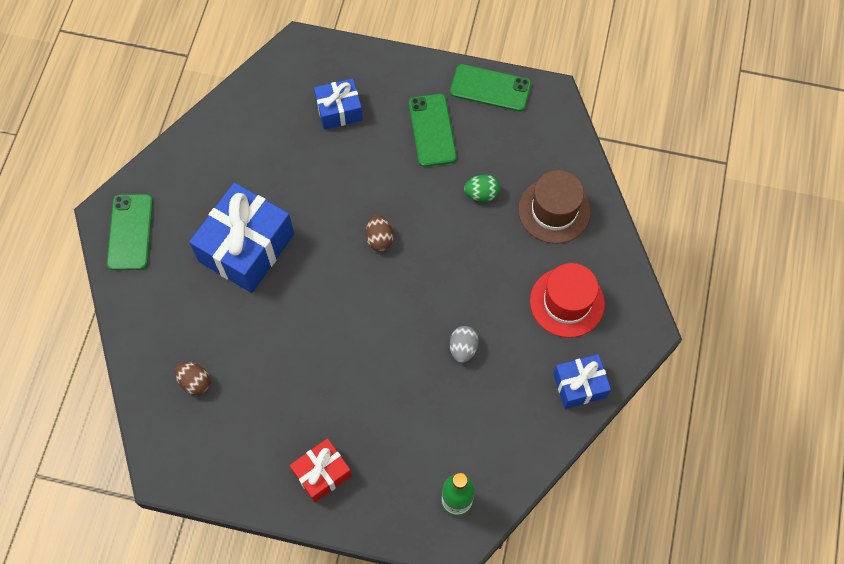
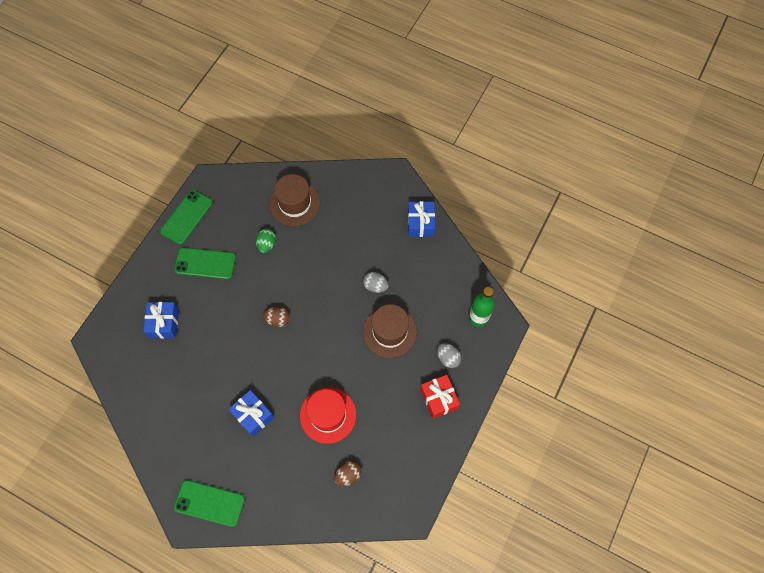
camera: 75 degrees left, 0 degrees up
(246, 247) = (253, 415): blue gift -> blue gift, size x0.56
(384, 472) = (448, 358): none -> grey egg
(401, 384) = (389, 332): none -> brown hat
(567, 302) = (362, 214): red hat -> red hat (328, 415)

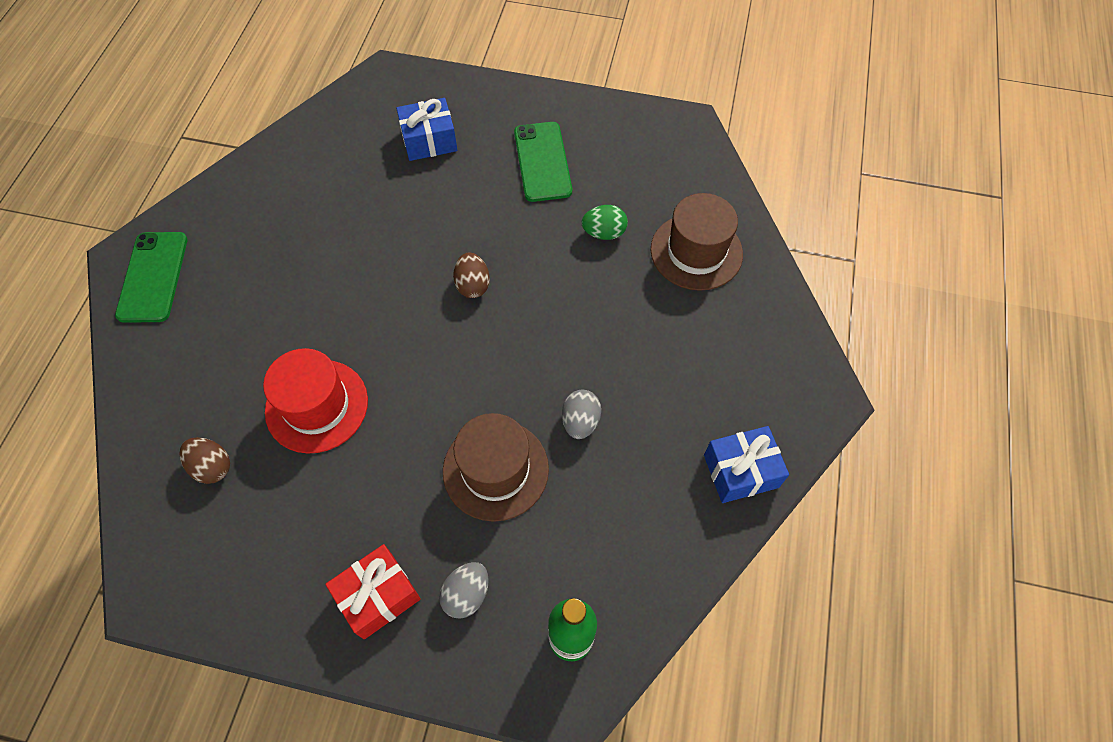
camera: 75 degrees right, 5 degrees down
(186, 217) = (613, 117): green phone -> none
(253, 415) = (300, 295): blue gift -> none

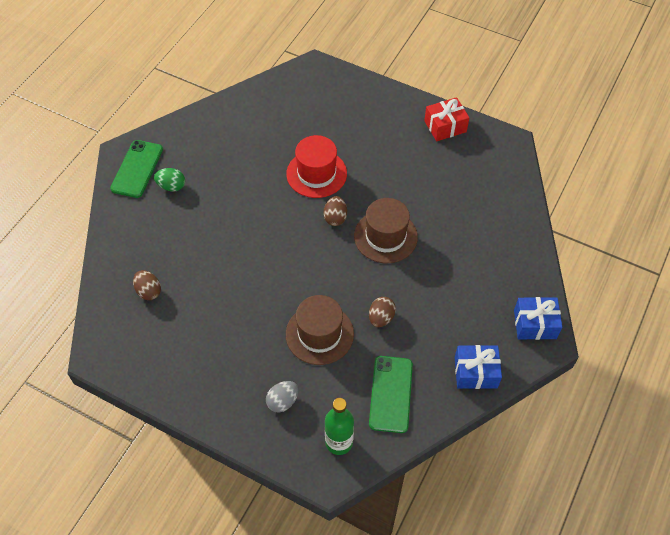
camera: 15 degrees right, 5 degrees down
(317, 406) = (219, 270): red hat -> red hat (316, 173)
(378, 595) = (229, 389): red gift -> red gift (445, 126)
(429, 140) = (331, 117): blue gift -> blue gift (535, 324)
(542, 162) = (403, 147): green phone -> green phone (390, 394)
(580, 421) = (381, 318): grey egg -> brown egg
(604, 233) = (431, 203): green egg -> green egg (171, 186)
(696, 252) = (489, 228): brown hat -> brown hat (385, 236)

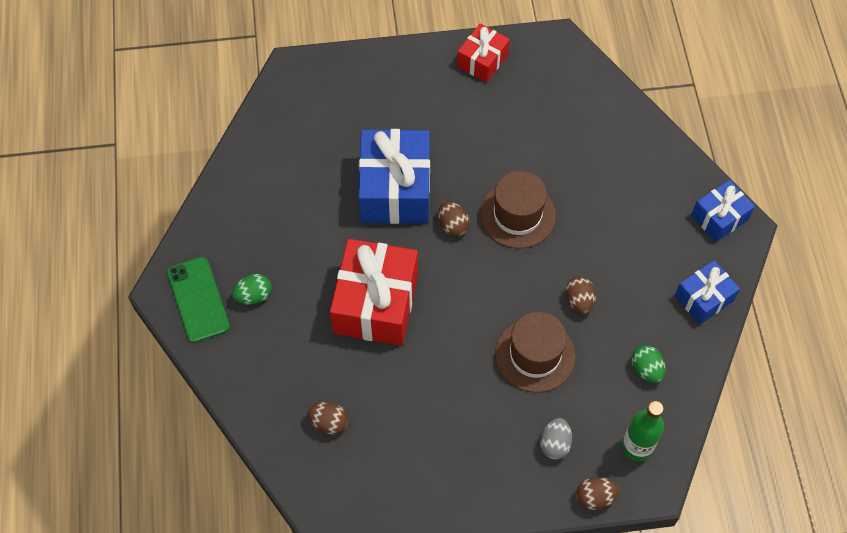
camera: 35 degrees left, 5 degrees up
(242, 236) = (375, 303): none -> red gift
(279, 456) = (595, 497): none -> brown egg
(316, 173) = (395, 189): red hat -> blue gift
(390, 394) = (646, 369): green phone -> green egg

